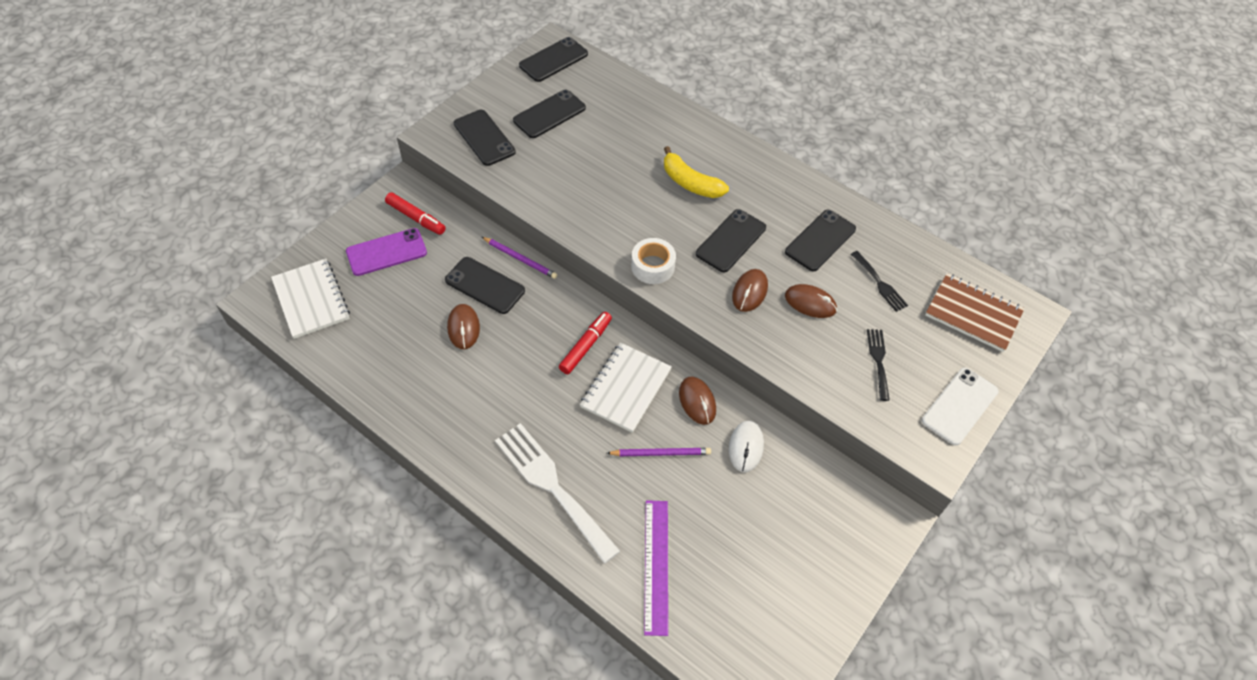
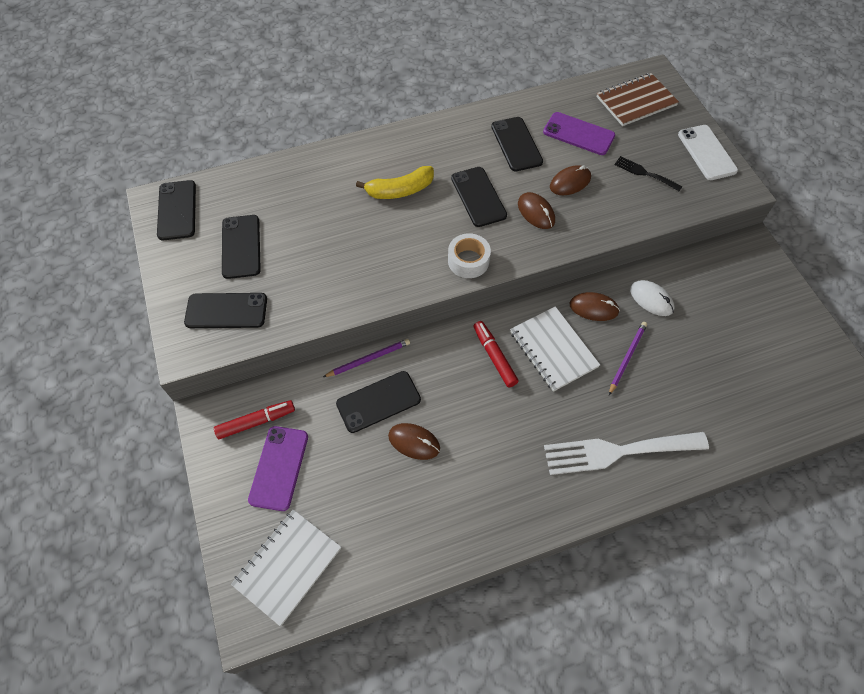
camera: 55 degrees left, 5 degrees up
(311, 300) = (288, 566): white notebook -> white notebook turned 60 degrees counterclockwise
(656, 565) = (724, 413): purple ruler -> none
(880, 283) = (578, 134): black fork -> purple phone

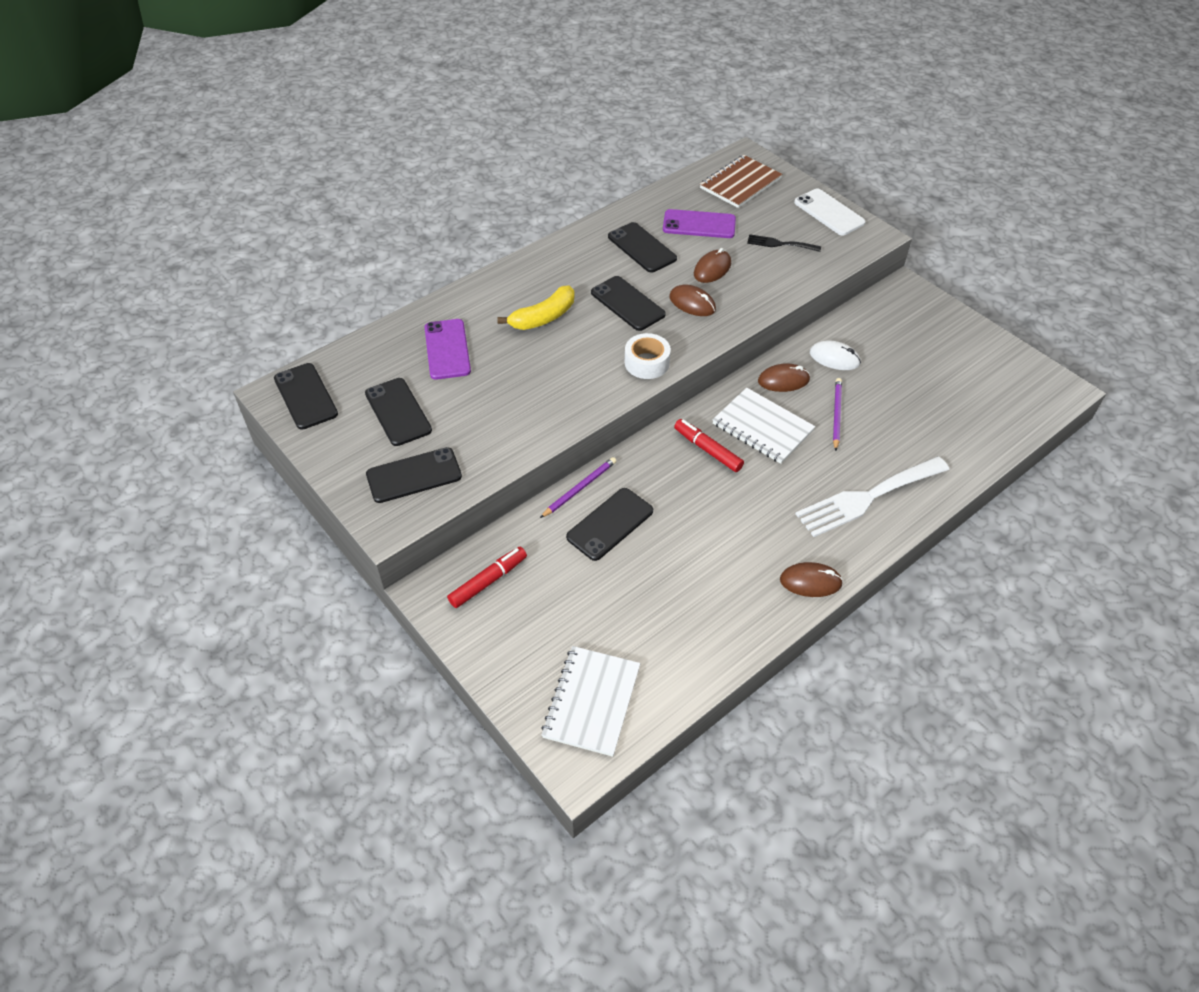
camera: 20 degrees left, 10 degrees down
(279, 468) = (535, 616): purple phone -> purple phone (447, 349)
(414, 442) = (665, 549): brown mouse -> brown mouse (810, 582)

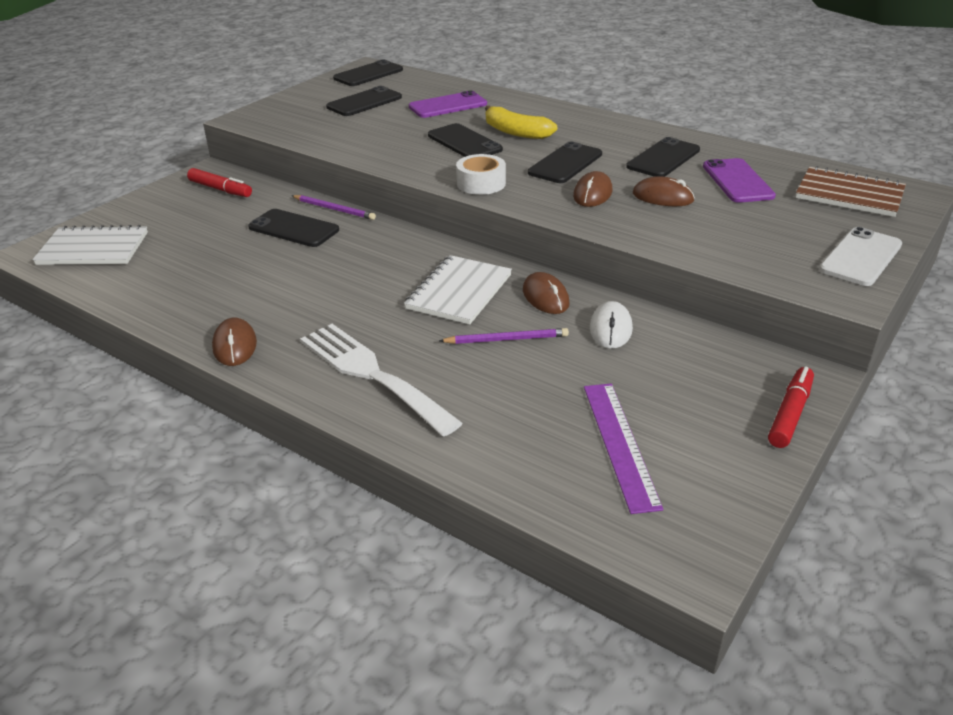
camera: 75 degrees right, 15 degrees down
(414, 475) = (295, 118): black phone -> black phone (464, 142)
(707, 450) = (410, 264): red marker -> red marker (790, 414)
(780, 244) = (752, 231): black fork -> none
(961, 389) = (620, 444): none -> purple ruler

